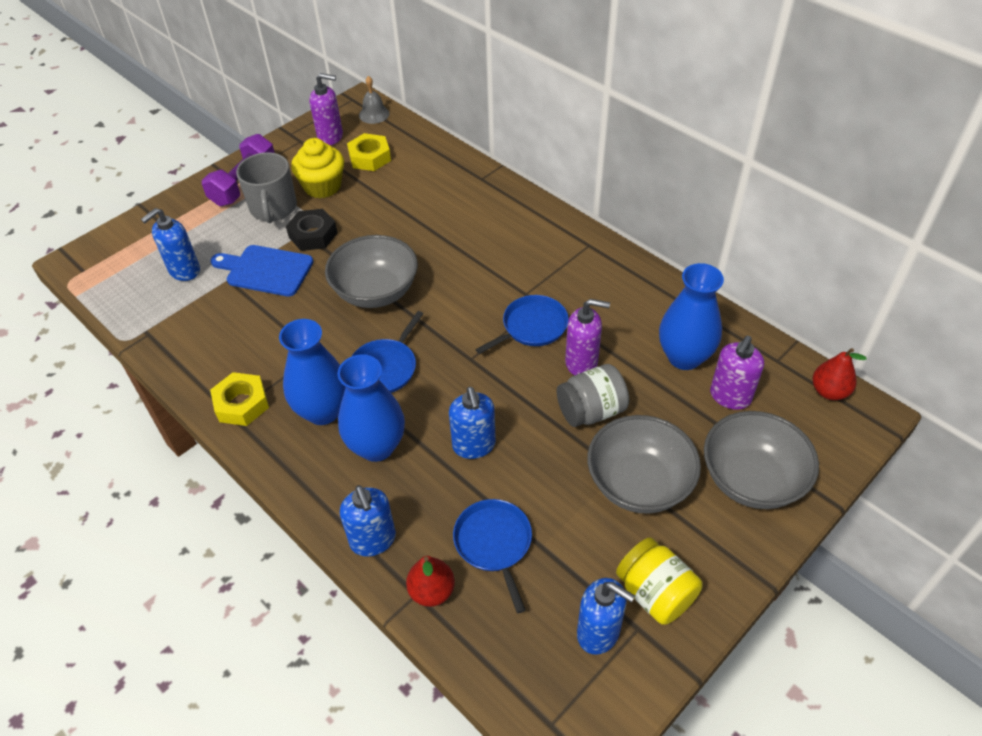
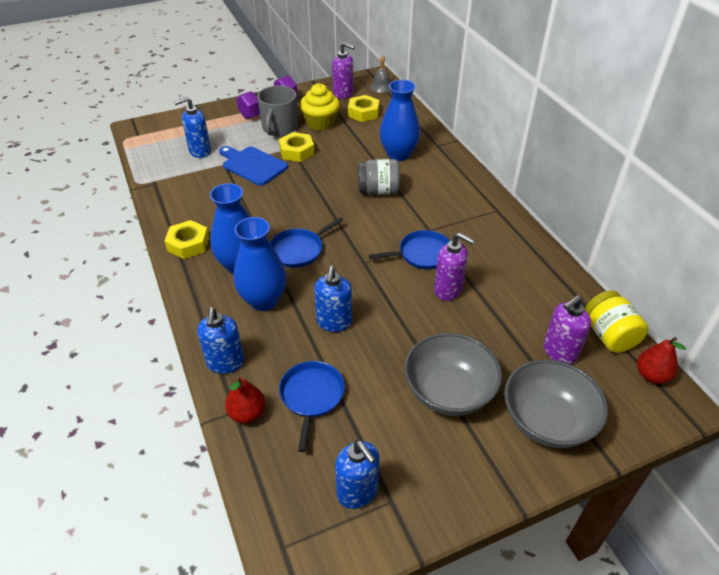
camera: 20 degrees right, 5 degrees down
(313, 235) = (297, 151): black nut -> yellow nut
(376, 291) = (320, 198): grey bowl -> none
(591, 411) = (437, 326): grey jar -> grey jar (378, 191)
(655, 593) = (419, 479): yellow jar -> yellow jar (609, 335)
(684, 357) = (535, 311): blue vase -> blue vase (398, 154)

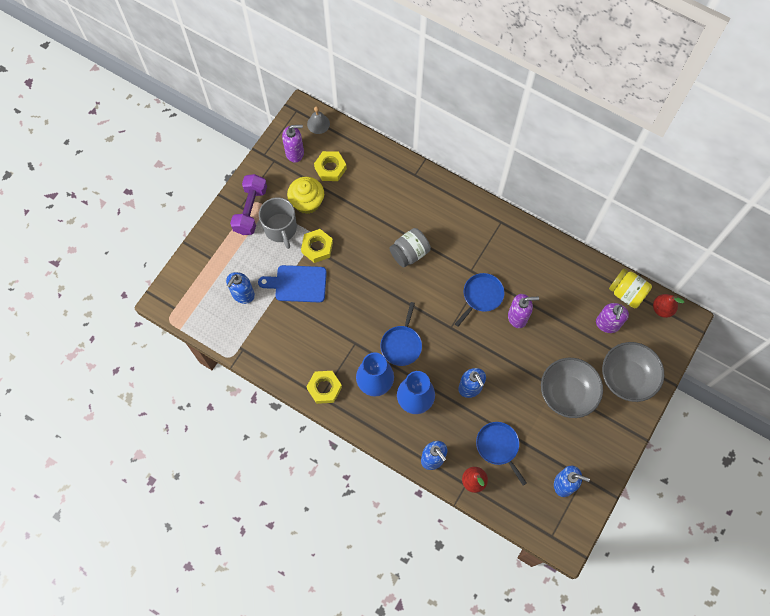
camera: 35 degrees left, 25 degrees up
(398, 154) = (394, 203): blue vase -> none

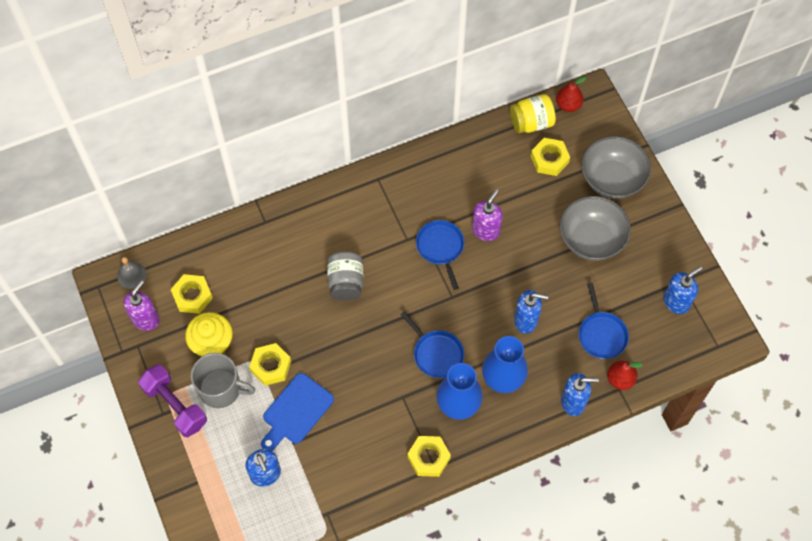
camera: 55 degrees left, 5 degrees down
(498, 446) = (601, 334): blue pan -> blue pan turned 105 degrees counterclockwise
(607, 324) = (549, 159): purple soap dispenser -> yellow nut

